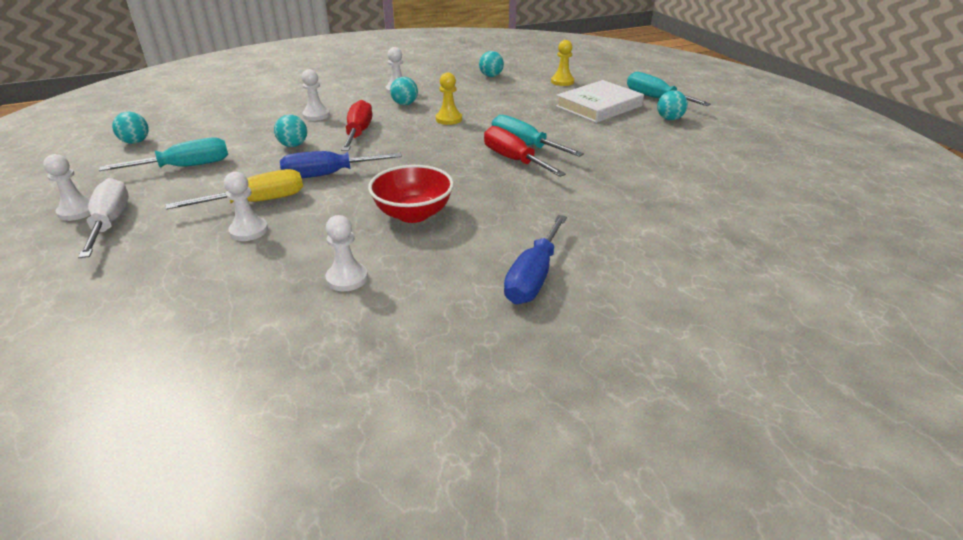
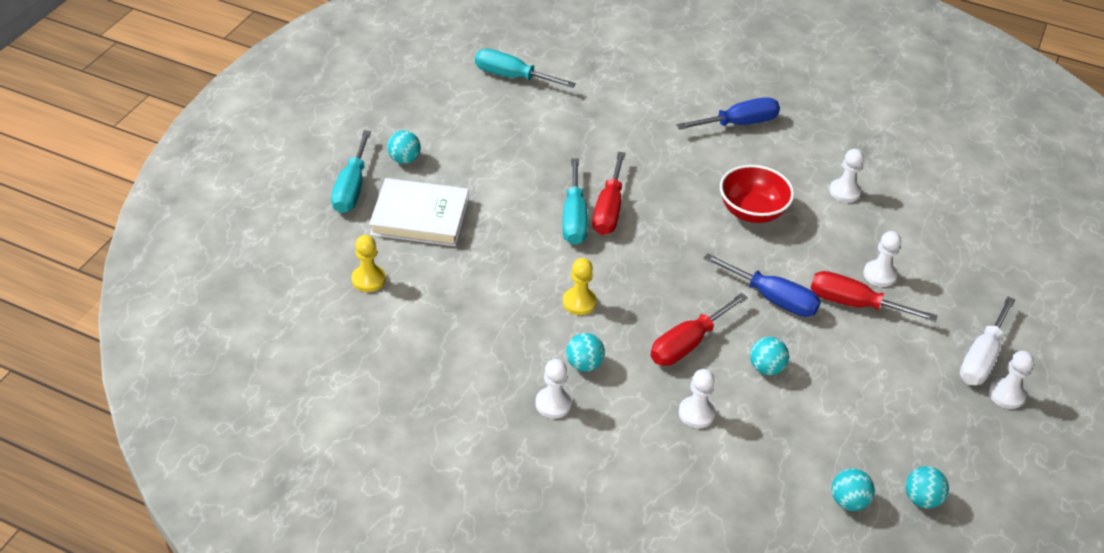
camera: 135 degrees left, 10 degrees up
(185, 167) = (889, 403): turquoise screwdriver -> turquoise screwdriver (512, 77)
(257, 202) = (854, 304): yellow screwdriver -> red screwdriver
(491, 76) = (413, 352): turquoise ball -> turquoise ball (848, 501)

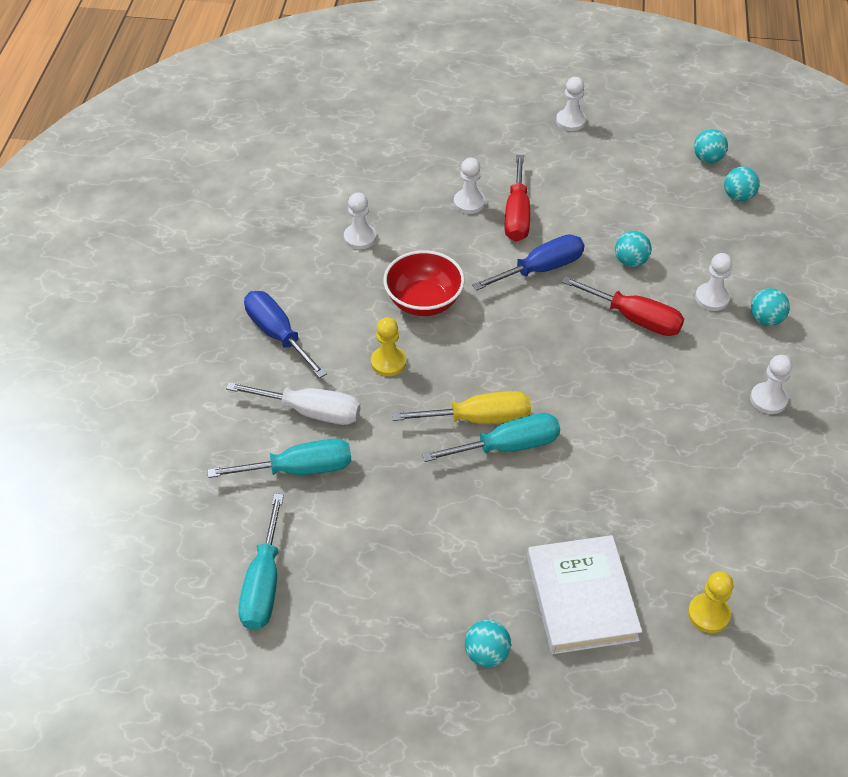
camera: 105 degrees left, 5 degrees up
(351, 188) = (569, 695): turquoise screwdriver -> turquoise screwdriver (299, 469)
(579, 302) = (630, 411): yellow pawn -> yellow pawn (388, 362)
(584, 364) = (707, 388): turquoise ball -> turquoise ball (765, 319)
(608, 210) = (479, 419): red screwdriver -> yellow screwdriver
(772, 298) = (541, 269): blue screwdriver -> blue screwdriver turned 45 degrees clockwise
(981, 358) = (537, 136): white screwdriver -> white screwdriver (311, 412)

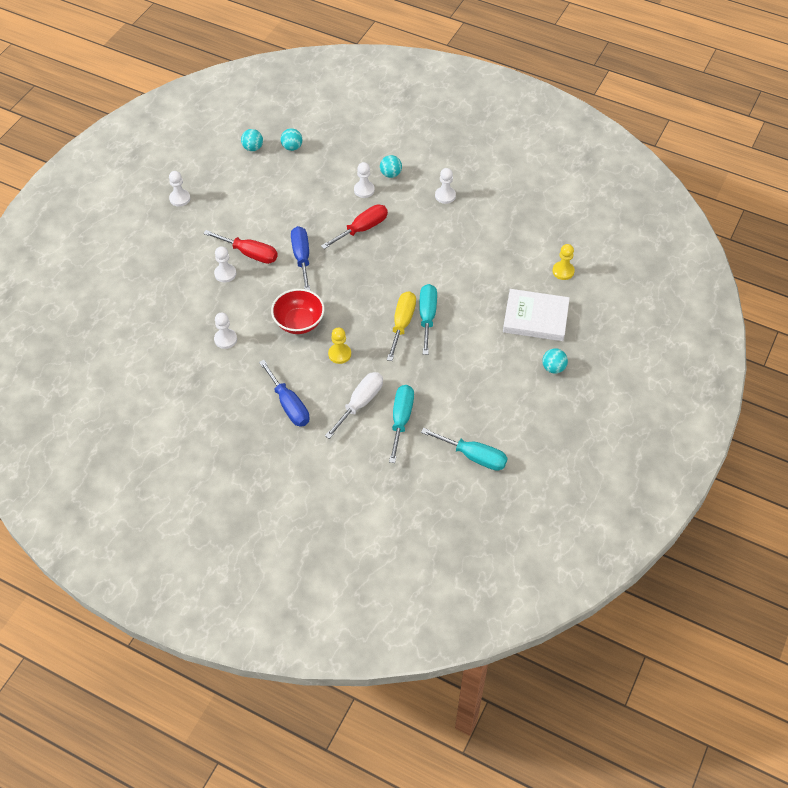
camera: 70 degrees left, 5 degrees up
(278, 334) = (289, 405): blue screwdriver -> blue screwdriver turned 105 degrees counterclockwise
(630, 261) = (317, 214): turquoise ball -> none

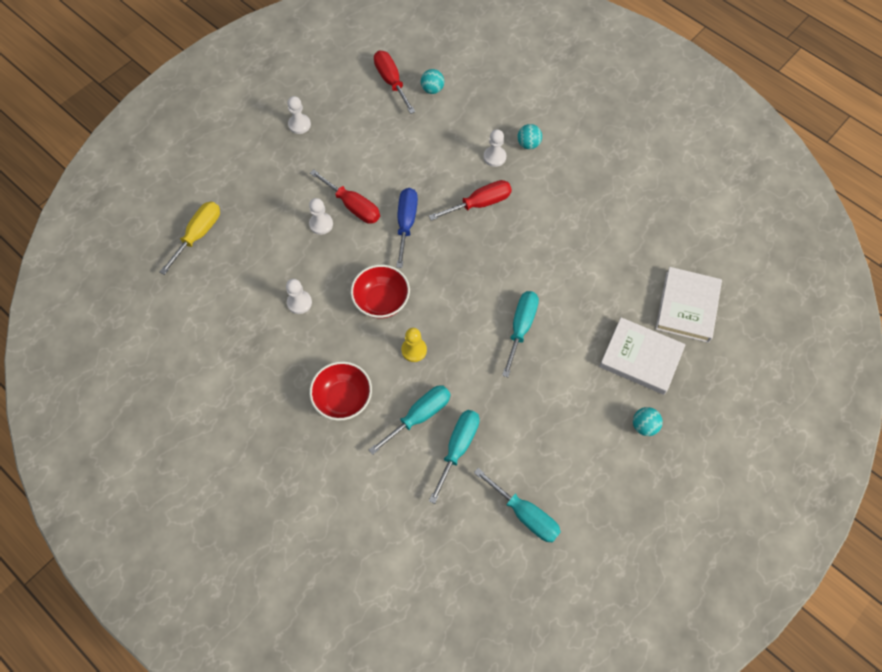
camera: 15 degrees right, 10 degrees up
(253, 148) = (391, 81): turquoise ball -> red screwdriver
(289, 405) = (343, 398): blue screwdriver -> red bowl
(360, 403) = (419, 416): white screwdriver -> turquoise screwdriver
(402, 324) = (491, 329): yellow screwdriver -> yellow screwdriver (199, 234)
(445, 196) = (580, 183): white pawn -> none
(563, 271) = (687, 306): yellow pawn -> white book

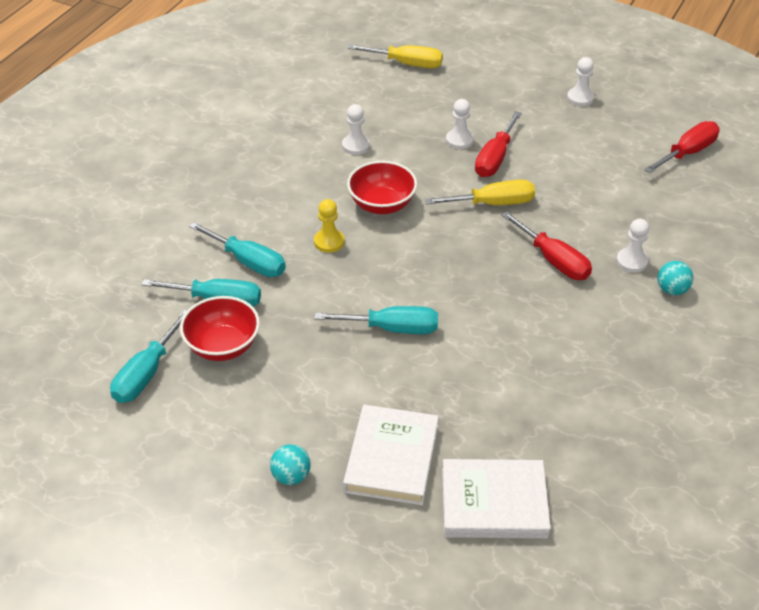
camera: 75 degrees right, 20 degrees down
(343, 398) = (253, 200): red bowl -> red bowl (223, 346)
(406, 223) = (493, 203): blue screwdriver -> yellow screwdriver
(432, 89) = (699, 188): turquoise ball -> none

